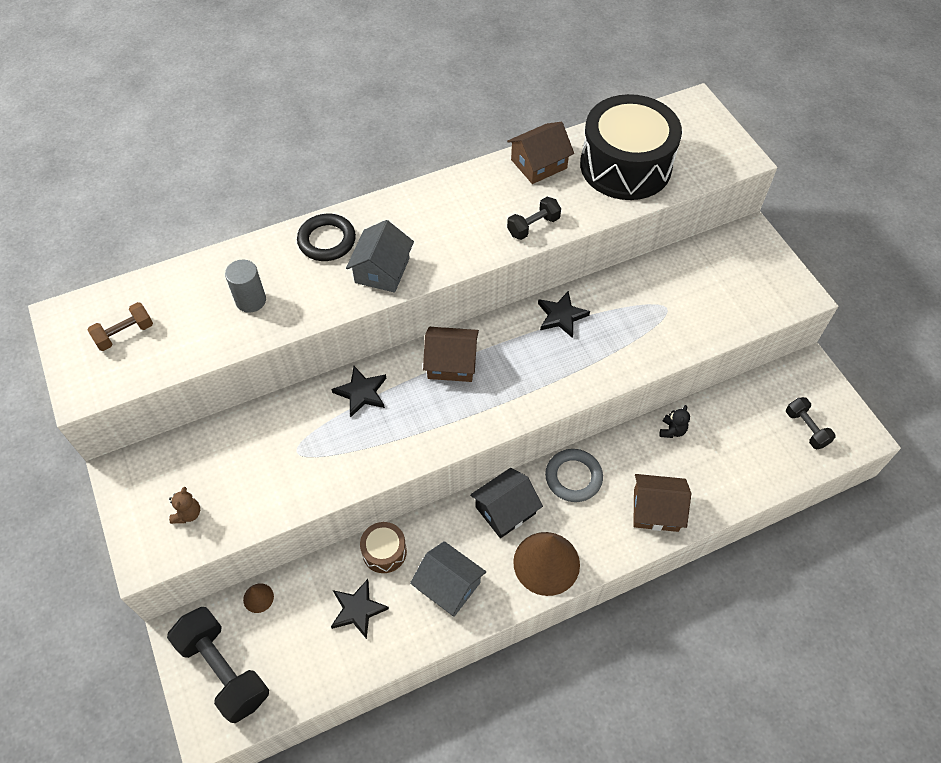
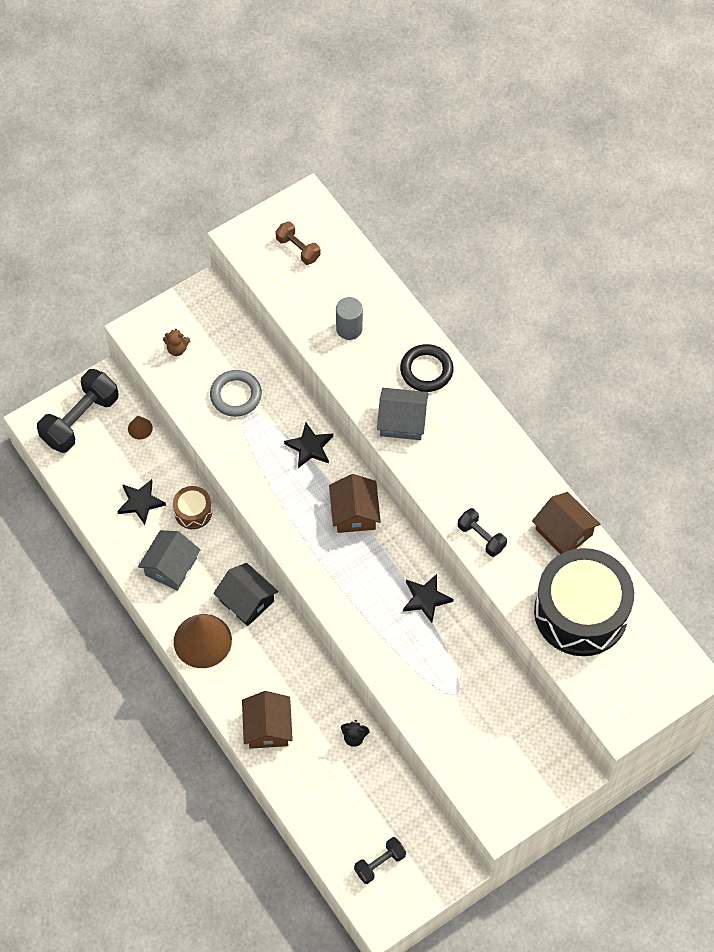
camera: 80 degrees right, 5 degrees up
(573, 477) = (289, 653): grey ring -> grey ring (236, 395)

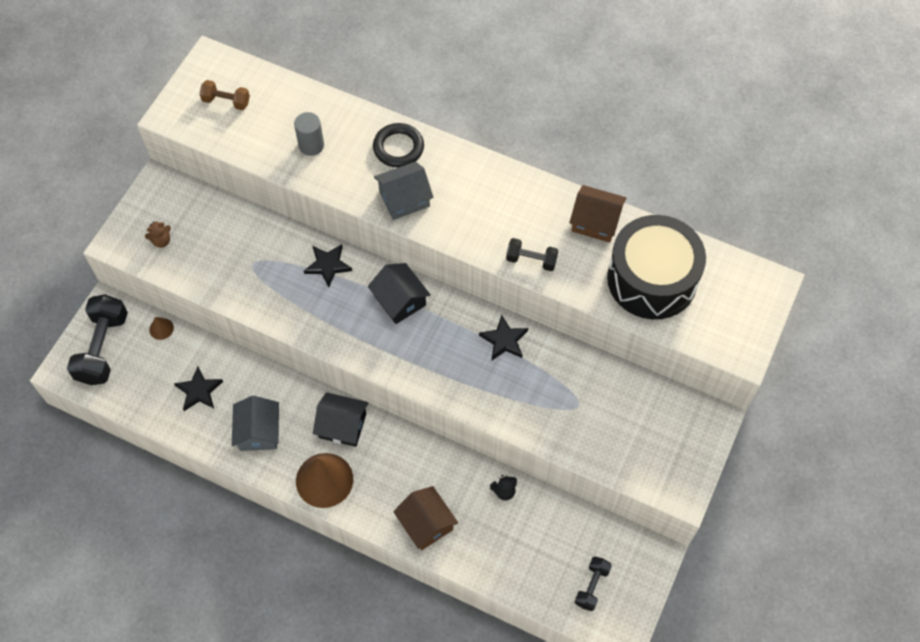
camera: 30 degrees left, 0 degrees up
(193, 512) = (250, 375): brown drum -> none
(236, 395) = (237, 254): grey ring -> none
(354, 513) = (400, 300): brown house -> black house

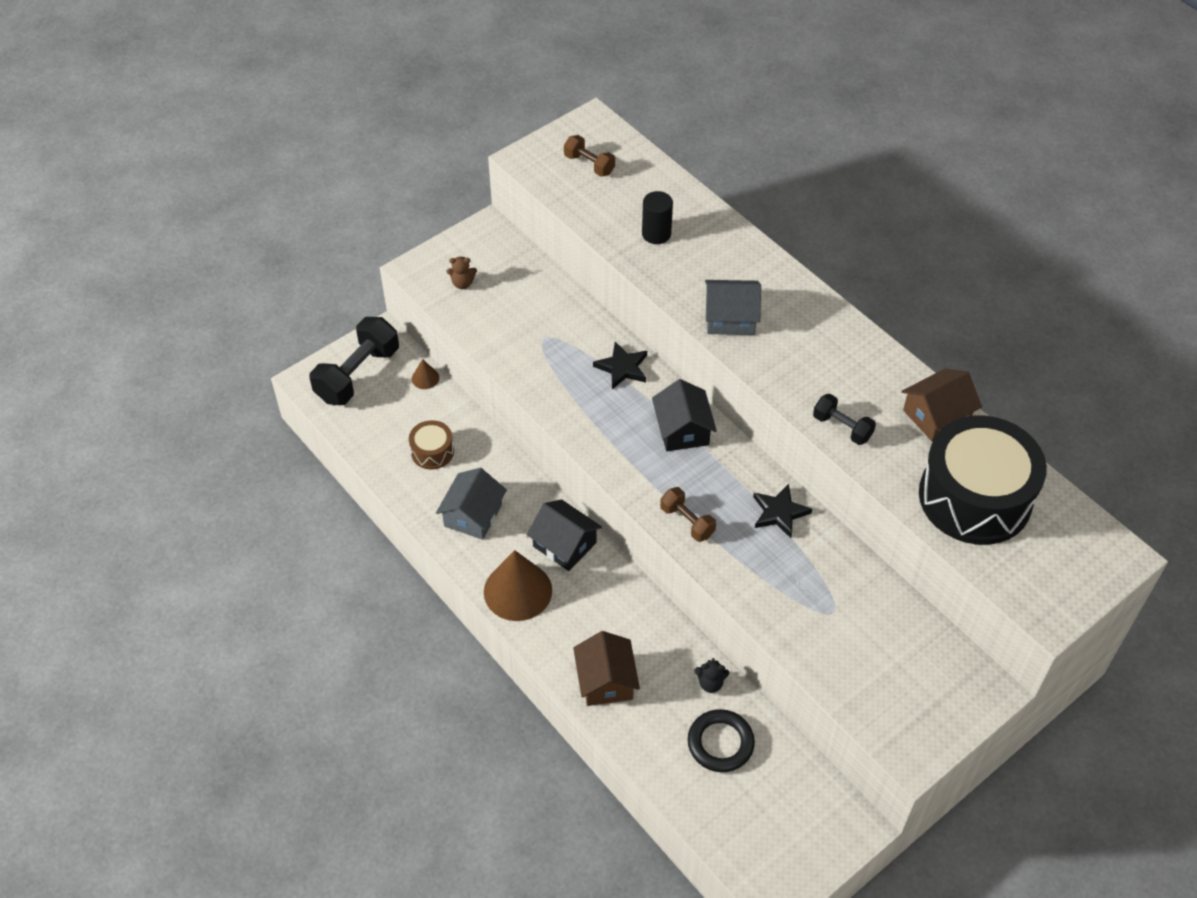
camera: 25 degrees right, 10 degrees down
(199, 391) = (432, 451): black star -> brown drum
(311, 145) = (656, 234): grey cylinder -> black cylinder
(398, 148) = (749, 267): black ring -> black ring (720, 743)
(439, 377) = (687, 521): none -> brown dumbbell
(592, 586) = (763, 827): black dumbbell -> none
(595, 221) = (936, 415): brown house -> brown house turned 75 degrees counterclockwise

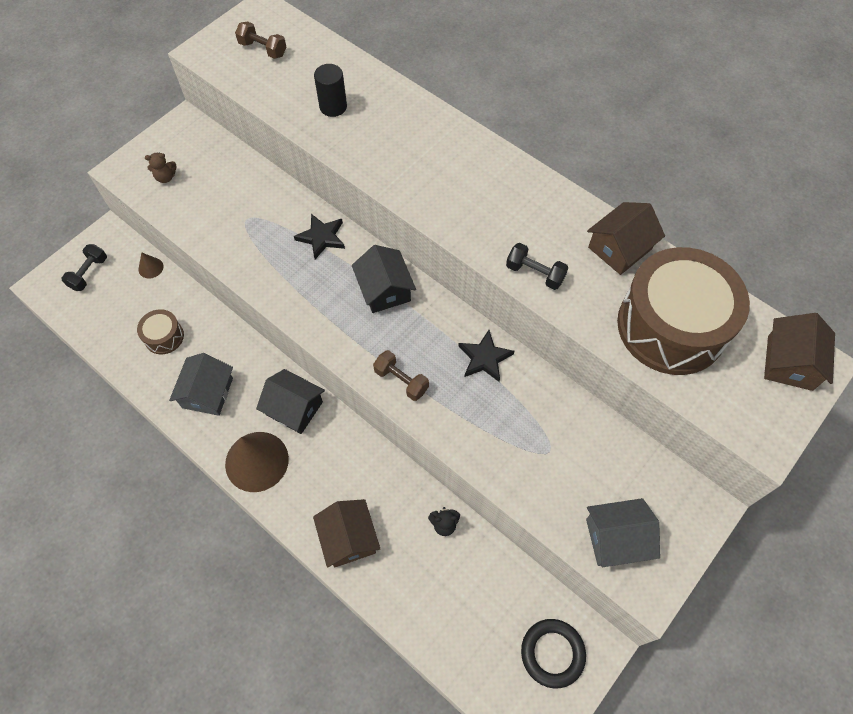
camera: 10 degrees left, 10 degrees up
(358, 375) = (89, 273): black dumbbell -> black dumbbell, size x0.54
(720, 743) = (462, 583): black ring -> black ring (552, 653)
(730, 318) = (413, 179): grey house -> grey house (616, 538)
(975, 497) = (671, 326): black drum -> brown drum
(1091, 549) = (789, 363): none -> brown house

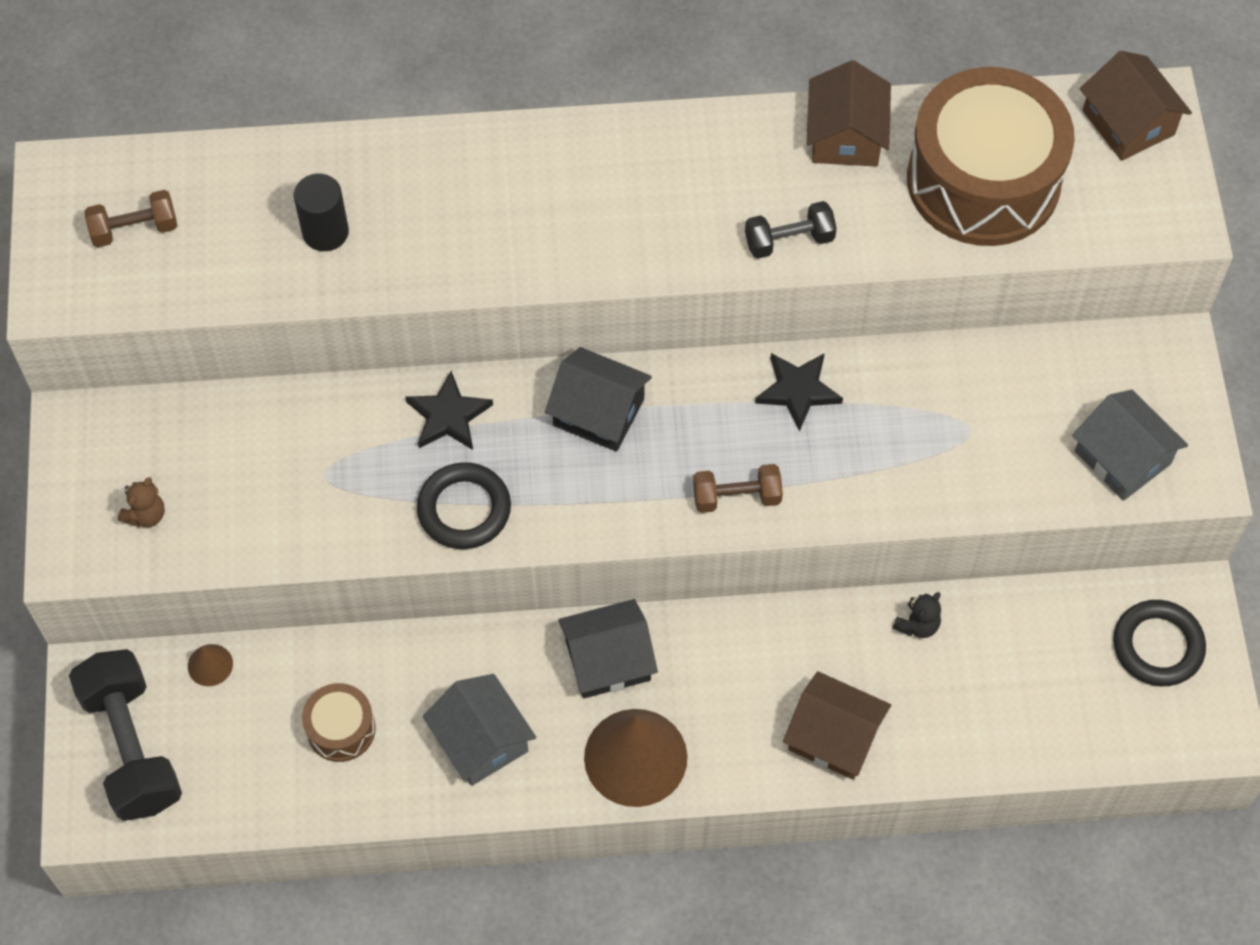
camera: 45 degrees left, 0 degrees up
(89, 273) = (132, 747): black dumbbell -> black dumbbell, size x1.85
(282, 281) = (464, 509): none -> black ring
(616, 538) = (1122, 457): grey house -> grey house turned 75 degrees counterclockwise

